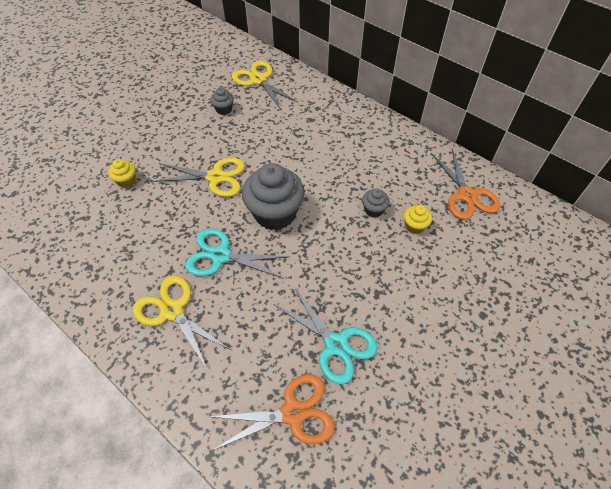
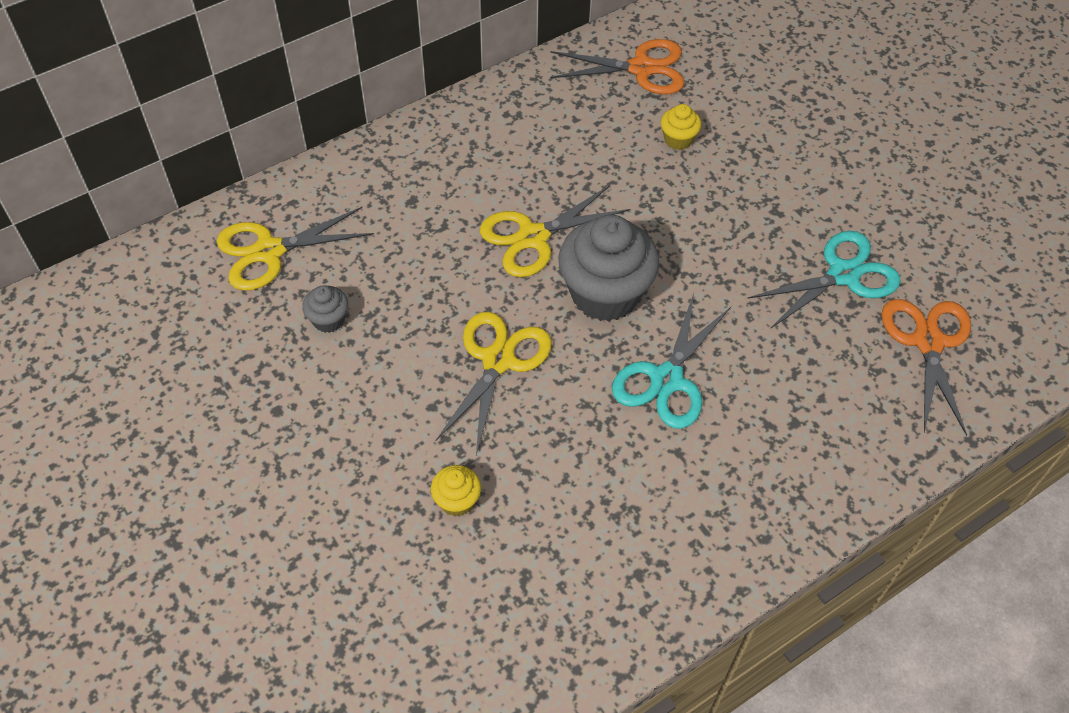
camera: 75 degrees left, 0 degrees up
(172, 311) = (752, 458): yellow scissors -> yellow scissors (533, 237)
(373, 210) = (635, 174): grey cupcake -> none

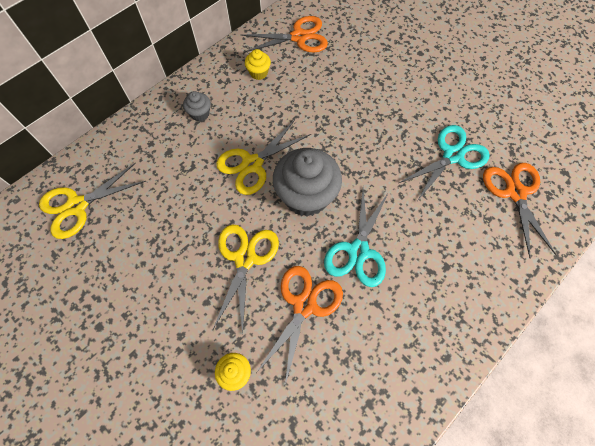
camera: 10 degrees left, 10 degrees up
(328, 320) = (125, 250): grey cupcake -> grey cupcake (200, 114)
(572, 435) = (304, 305): none -> orange scissors
(678, 139) = (331, 81): yellow cupcake -> yellow cupcake (258, 73)

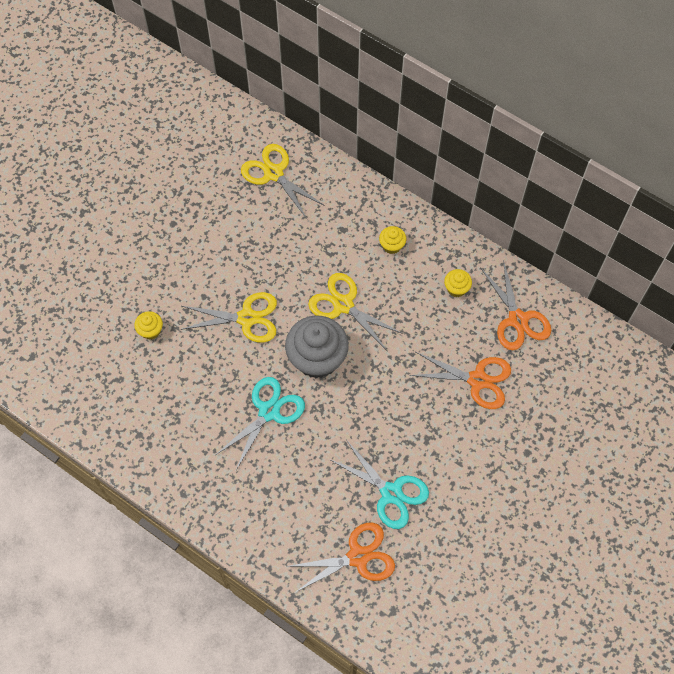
camera: 80 degrees right, 0 degrees up
(200, 114) = (392, 245): grey cupcake -> yellow cupcake
(304, 305) = (212, 373): orange scissors -> orange scissors (477, 380)
(358, 251) = (269, 411): turquoise scissors -> turquoise scissors turned 120 degrees clockwise

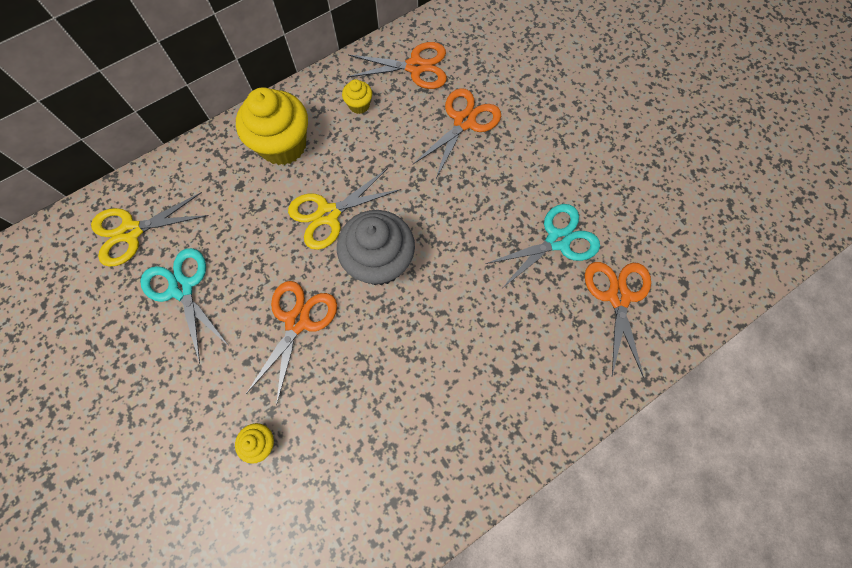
camera: 70 degrees left, 5 degrees up
(247, 318) = (297, 321): yellow scissors -> orange scissors
(269, 411) = (422, 334): turquoise scissors -> turquoise scissors (182, 288)
(392, 245) = (283, 145): yellow cupcake -> yellow cupcake, size x2.20

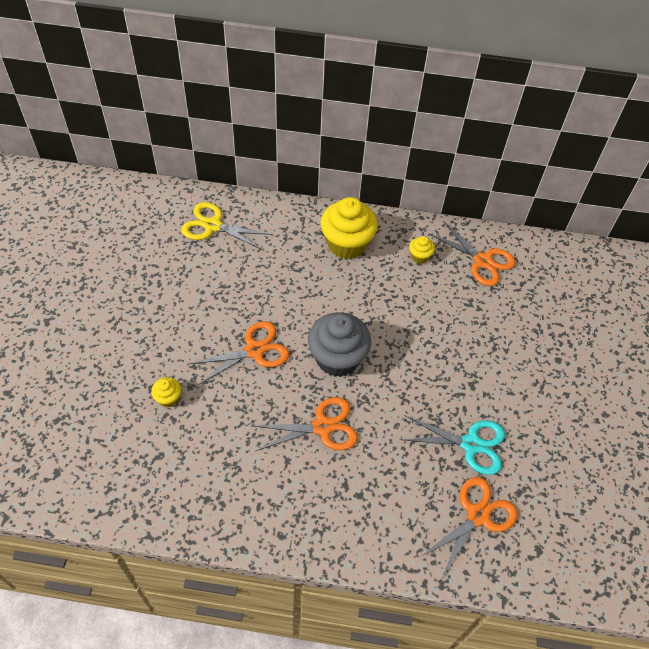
camera: 40 degrees right, 15 degrees down
(182, 288) = (209, 278): turquoise scissors -> none
(328, 214) = (334, 305): yellow scissors -> none
(464, 122) = (482, 320): orange scissors -> orange scissors (322, 427)

